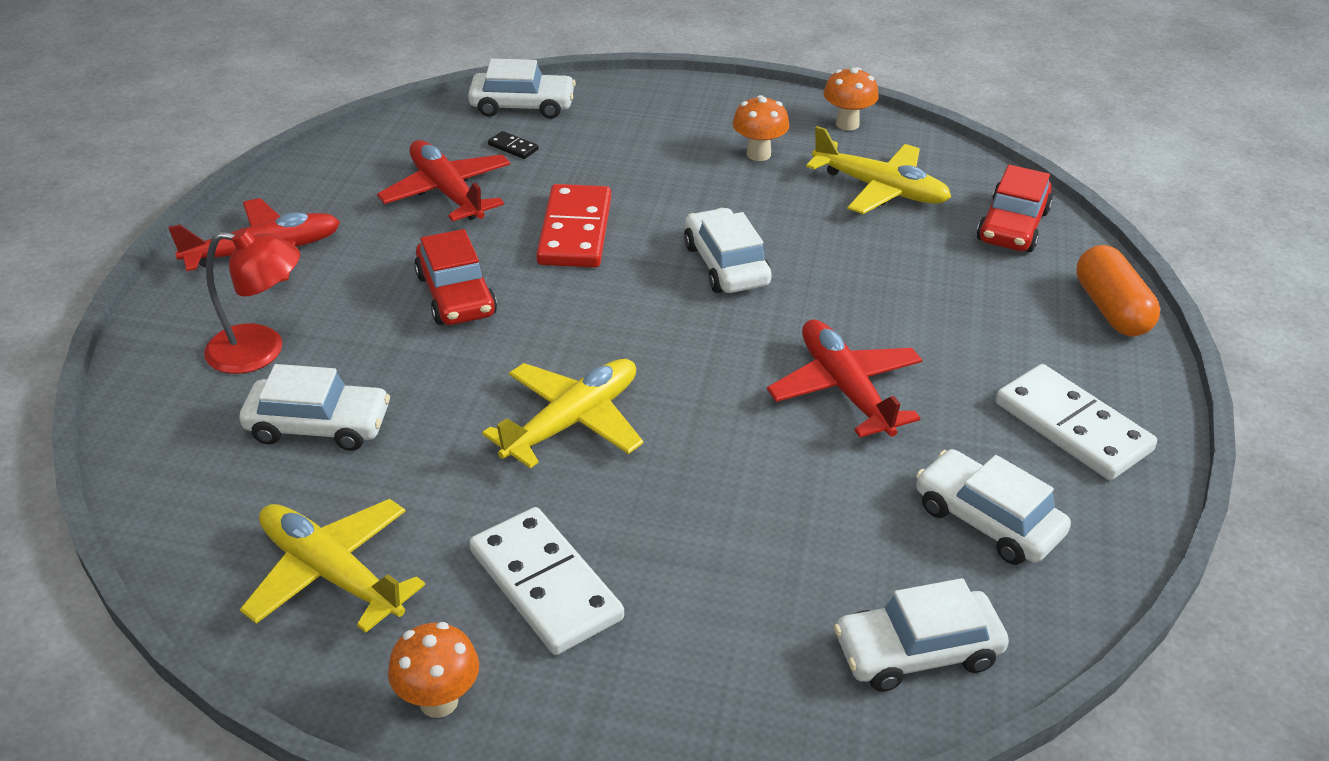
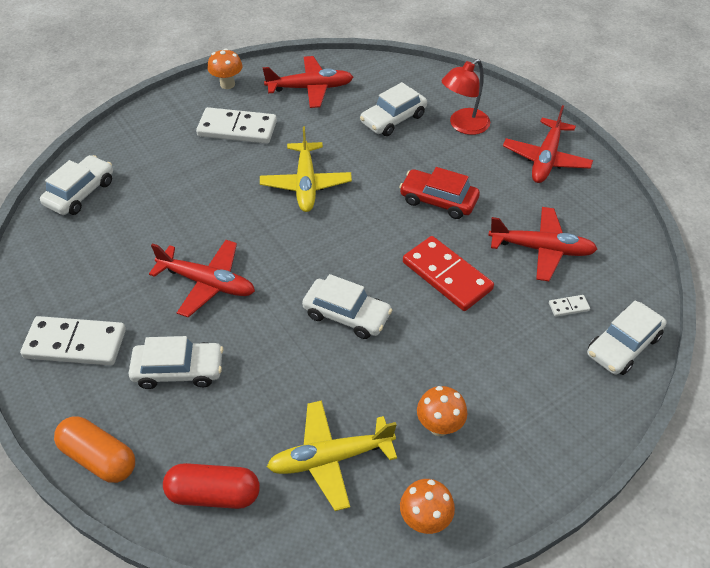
camera: 135 degrees right, 10 degrees up
(330, 574) = (310, 88): yellow plane -> red plane
(513, 147) = (568, 307): black domino -> white domino
(987, 520) = (87, 262): white car -> white car (178, 370)
(1013, 226) = (214, 494): red car -> red capsule

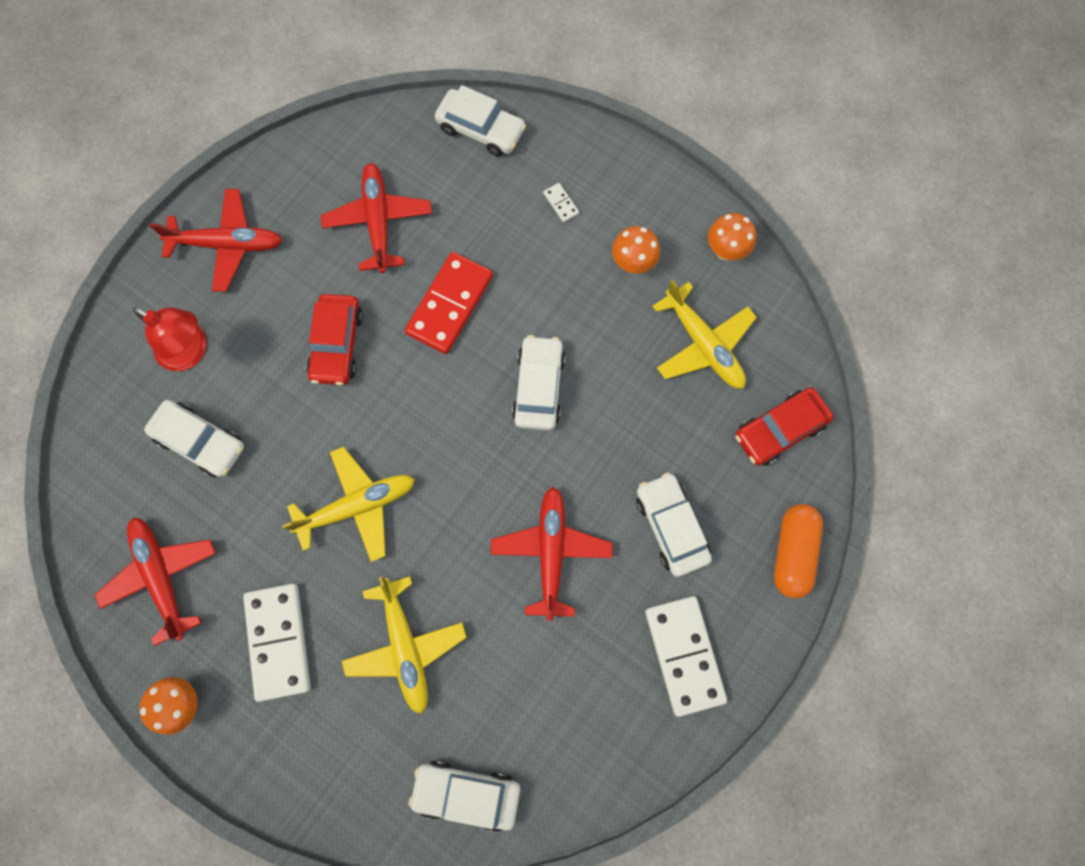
camera: 110 degrees left, 25 degrees up
(193, 186) = (406, 646): none -> yellow plane
(214, 494) = (779, 430): red capsule -> red car
(568, 307) = (450, 182): white domino -> white domino (561, 203)

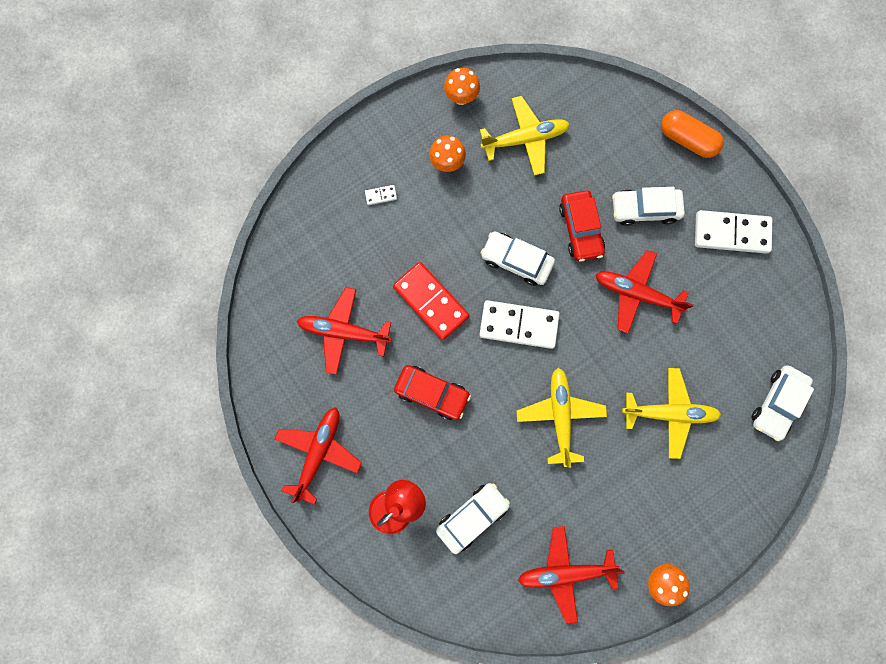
camera: 70 degrees left, 5 degrees up
(278, 641) = (638, 500): white domino -> white domino (518, 325)
(481, 129) = (296, 231): white car -> none
(779, 430) = (602, 114): red car -> red car (580, 229)

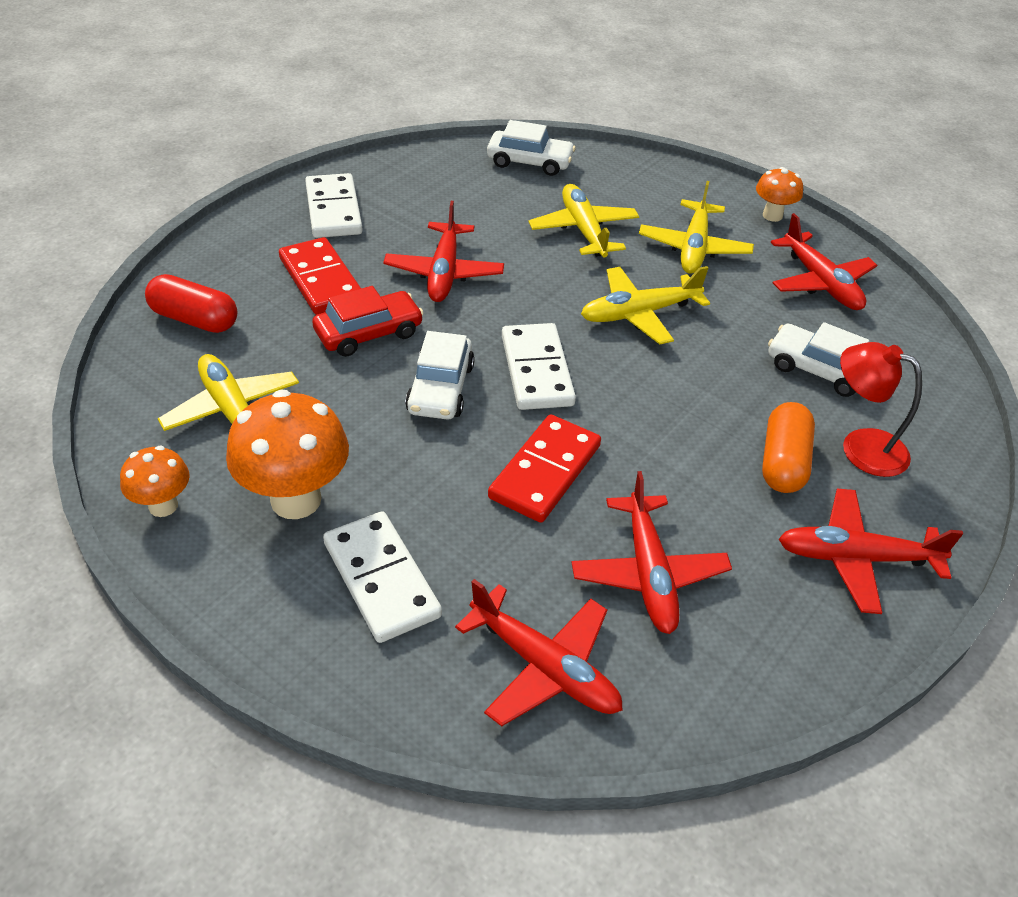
camera: 110 degrees left, 35 degrees down
(306, 259) = (544, 667): none -> red plane
(381, 195) = (381, 579): white domino -> white domino, size x2.42
(432, 393) = (683, 442): red car -> none
(447, 163) = (296, 500): orange mushroom -> orange mushroom, size x1.79
(618, 126) = (195, 319): none -> red capsule
(629, 491) = (694, 248): none -> yellow plane
(644, 209) = (321, 280): white car -> red domino
(687, 140) = (206, 257): orange capsule -> orange capsule (783, 462)

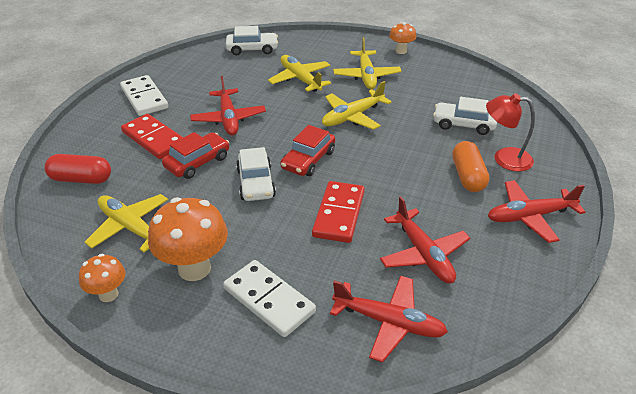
camera: 15 degrees left, 5 degrees down
(537, 370) = (308, 160): white domino -> red car
(821, 282) = (443, 80): red plane -> none

